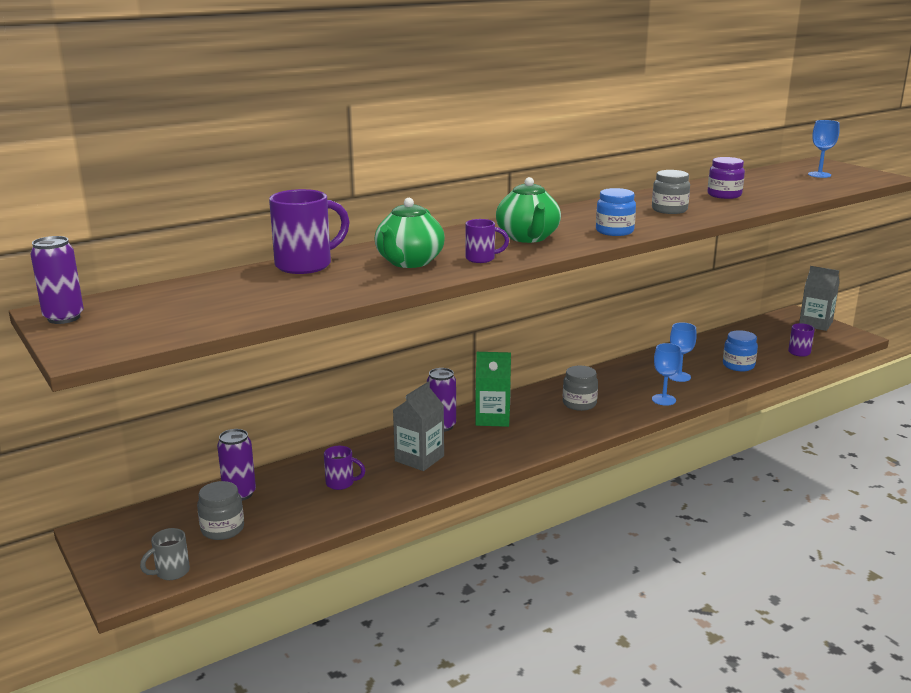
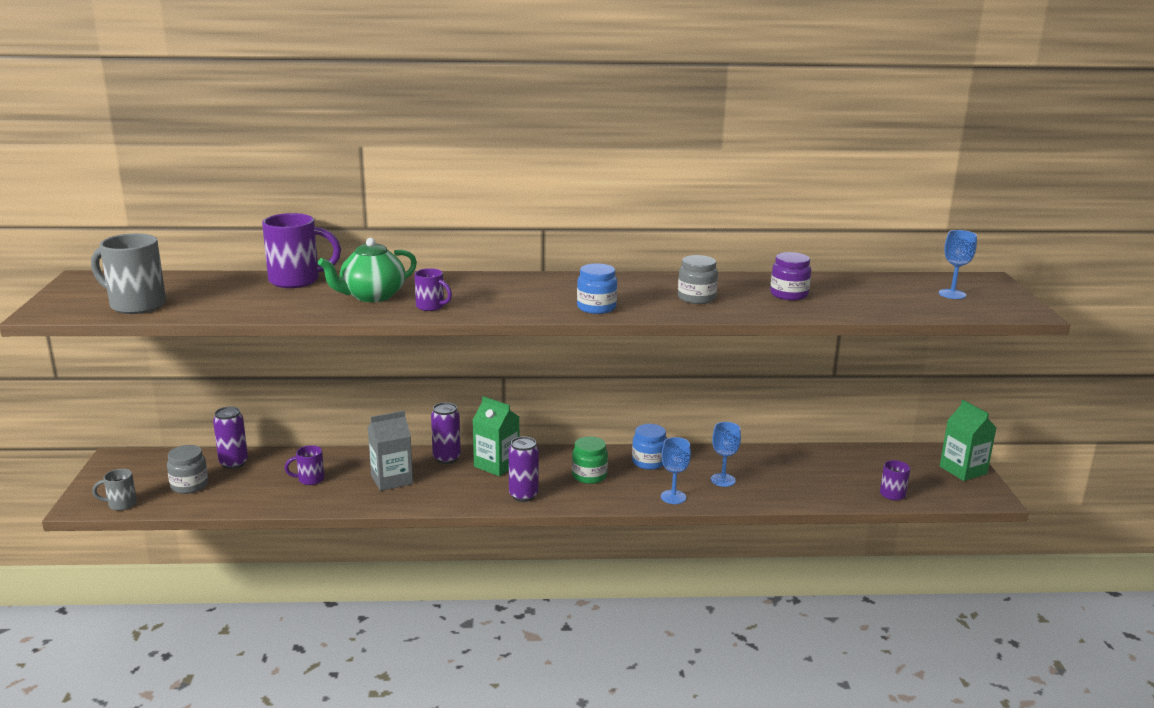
camera: 30 degrees right, 0 degrees up
(64, 318) = (79, 284): purple can -> purple can (523, 495)
(181, 321) = (135, 305): none -> grey mug
(341, 483) = (309, 479): purple mug -> purple mug turned 120 degrees clockwise
(528, 237) = (509, 296): green teapot -> none
(579, 404) = (589, 476): grey jar -> green jar
(738, 365) = (802, 488): blue jar -> blue jar (649, 462)
(815, 324) = (963, 470): grey carton -> green carton

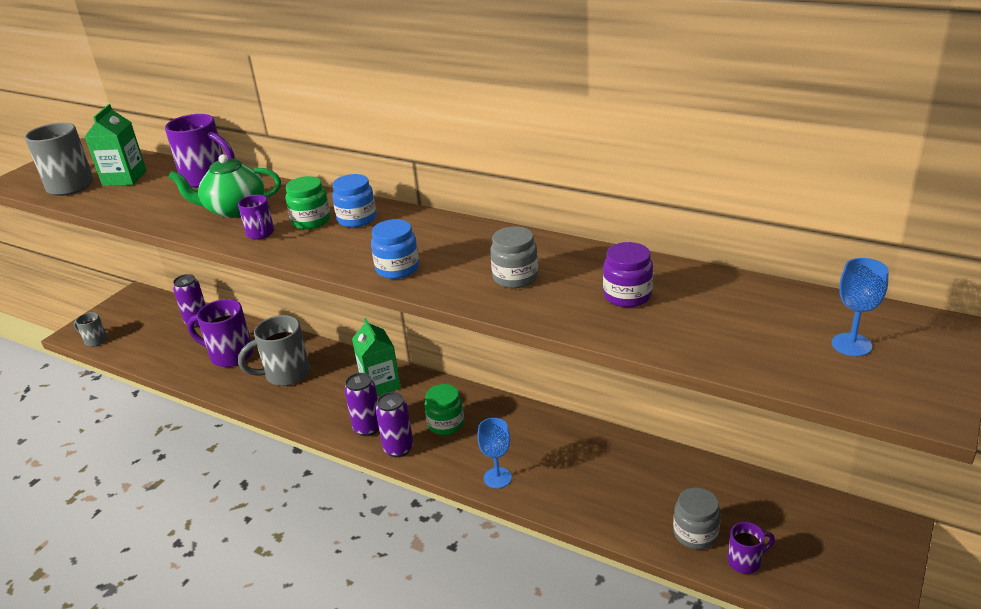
camera: 35 degrees right, 10 degrees up
(189, 485) = (150, 335): grey jar -> grey jar (695, 534)
(309, 479) = (230, 355): purple mug -> purple mug, size x1.87
(391, 479) = (285, 374): grey carton -> grey mug
(446, 458) = (348, 364): purple can -> purple can (398, 449)
(464, 292) = (311, 221): none -> green jar
(649, 462) = (517, 425): blue jar -> blue jar (357, 219)
(723, 480) = (568, 473): blue goblet -> none
(963, 470) = (876, 558): green carton -> green carton (124, 178)

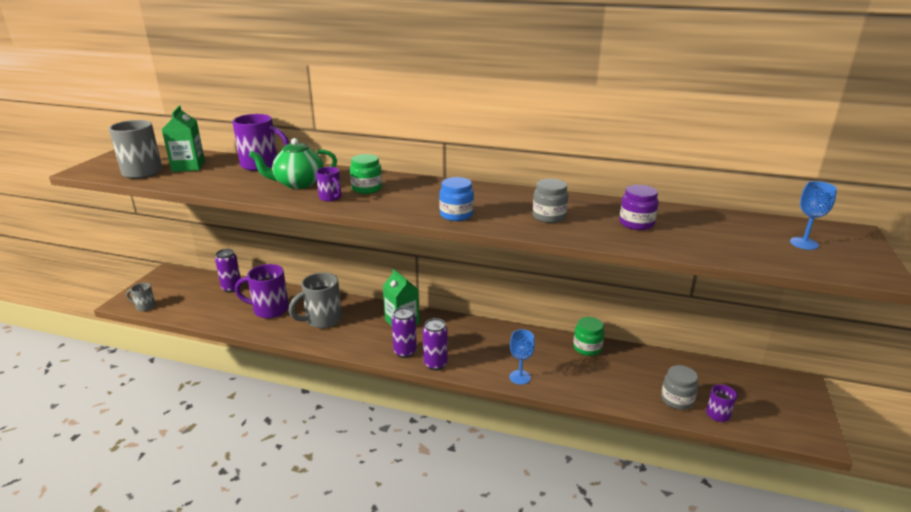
camera: 15 degrees left, 5 degrees down
(357, 219) = (402, 186): blue jar -> none
(446, 424) = (464, 344): green jar -> green jar (587, 348)

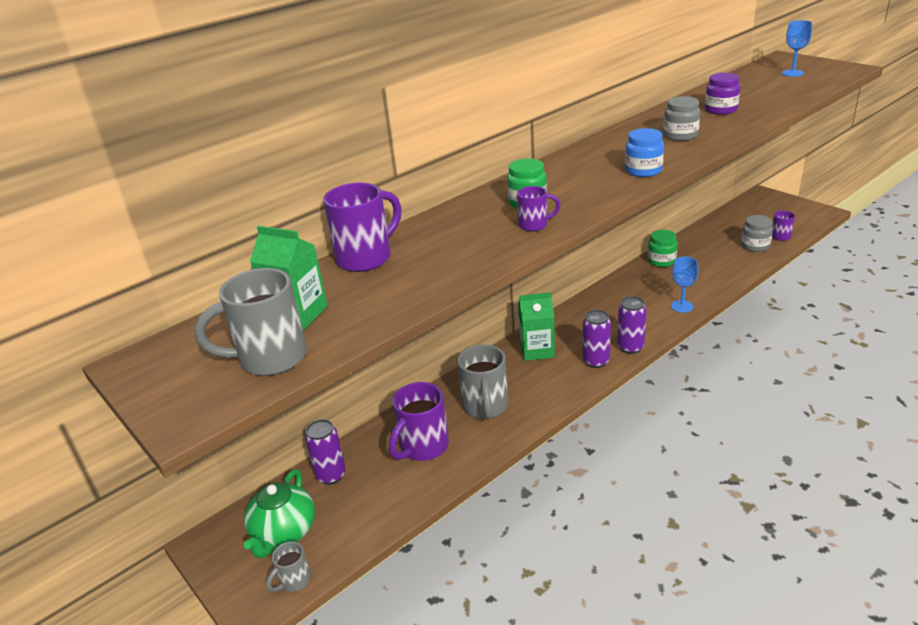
camera: 55 degrees left, 5 degrees up
(298, 183) = (466, 239): green teapot -> green teapot (284, 533)

